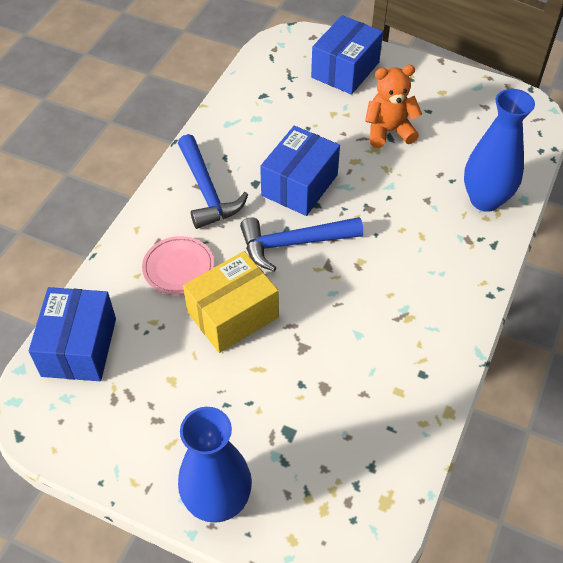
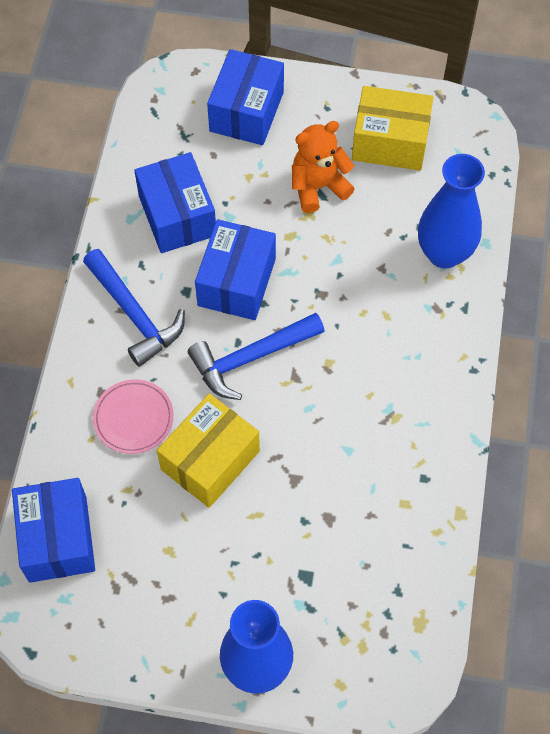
camera: 15 degrees left, 10 degrees up
(266, 129) = (177, 216): none -> blue box
(458, 111) = (390, 142): none -> yellow box

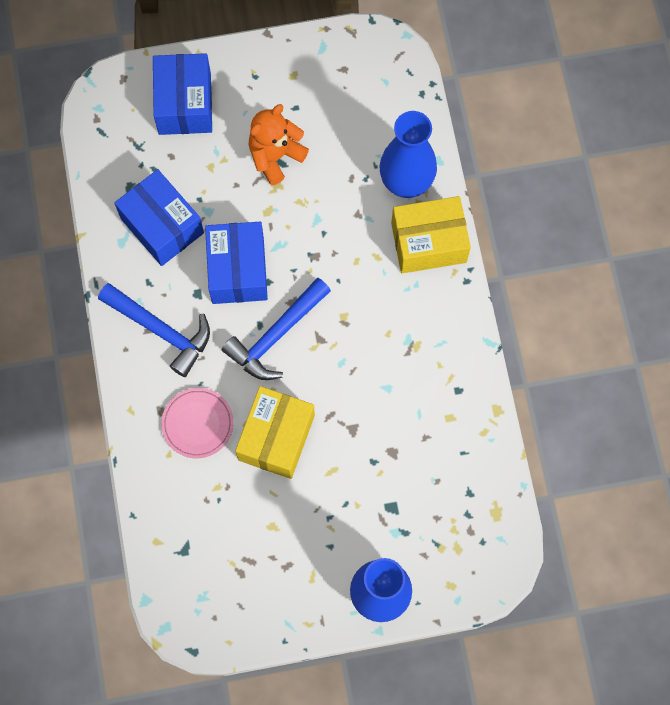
camera: 20 degrees left, 10 degrees up
(58, 538) = (176, 549): blue box -> none
(390, 142) = (323, 91): yellow box -> yellow box (428, 242)

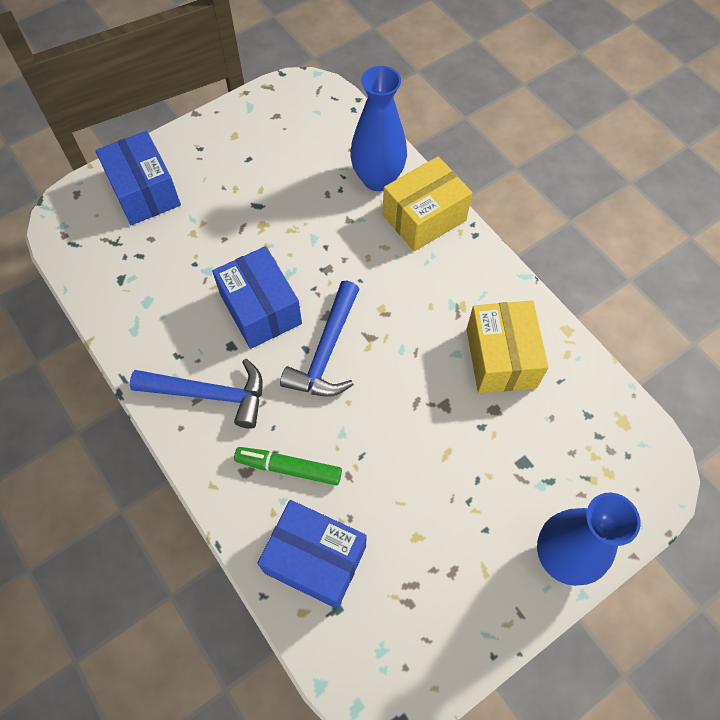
camera: 25 degrees left, 10 degrees down
(162, 226) = (168, 300): blue box -> blue box (315, 559)
(197, 424) = (289, 468): pink plate -> green marker
(275, 156) = (249, 202): orange teddy bear -> none
(276, 437) = (375, 446): yellow box -> yellow box (501, 358)

